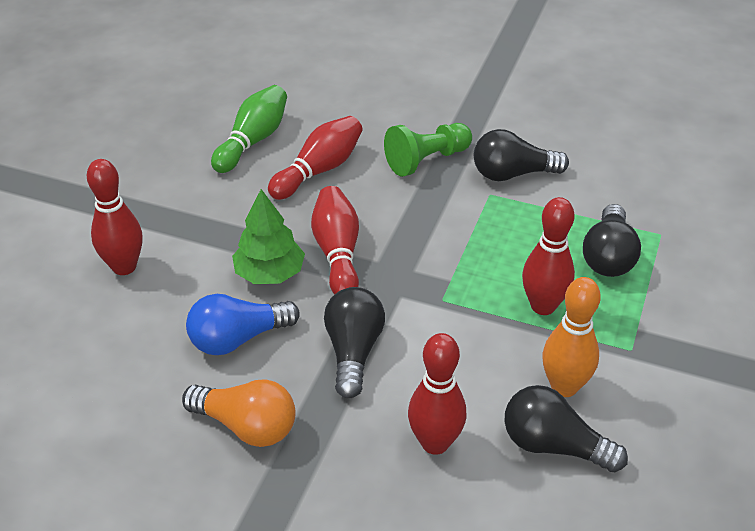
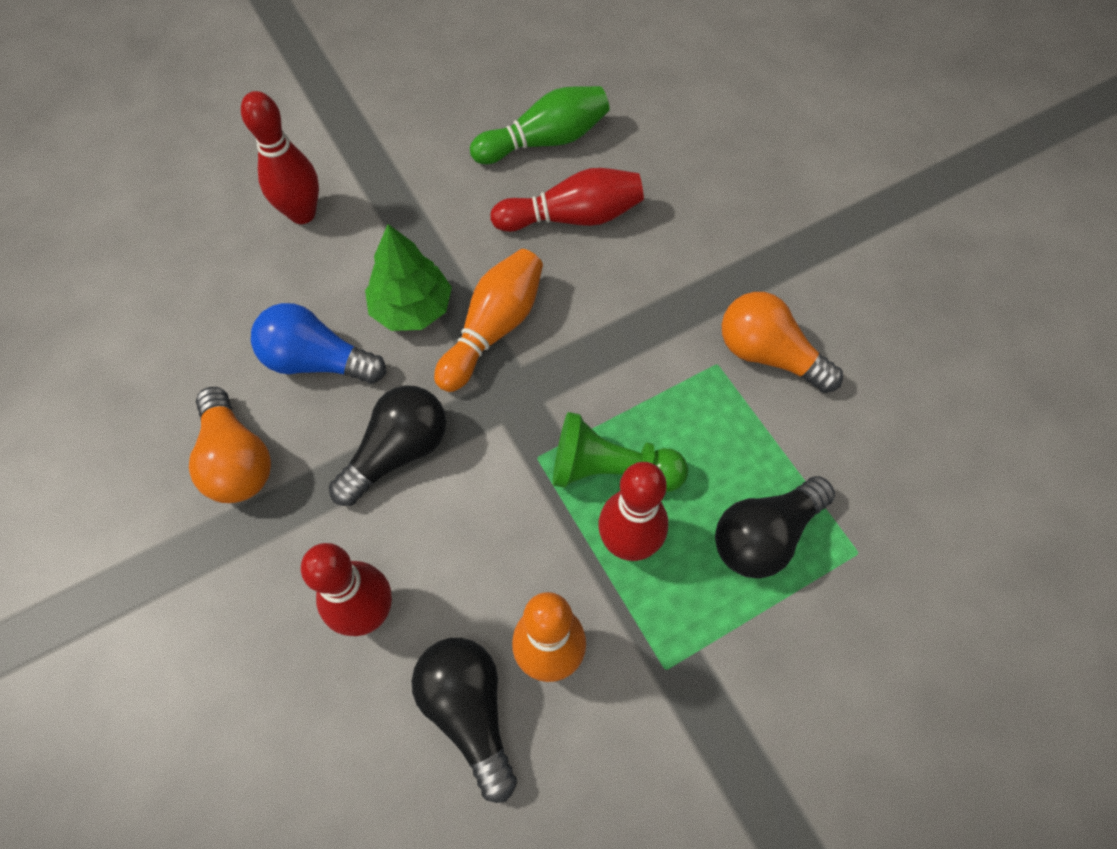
camera: 40 degrees right, 20 degrees up
(337, 253) = (493, 329): red bowling pin -> orange bowling pin
(427, 160) = (693, 276): green pawn -> green pawn (611, 470)
(513, 174) = (768, 355): black light bulb -> orange light bulb

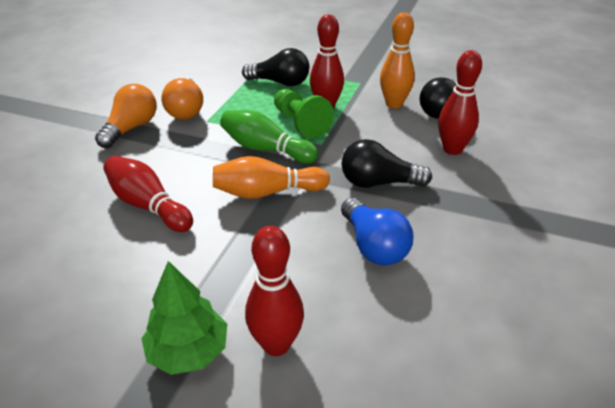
camera: 130 degrees left, 25 degrees down
(237, 460) = (466, 235): orange light bulb -> orange light bulb (131, 128)
(411, 308) = (291, 231): green tree -> green tree (188, 351)
(545, 141) = (79, 254): green bowling pin -> green bowling pin (266, 149)

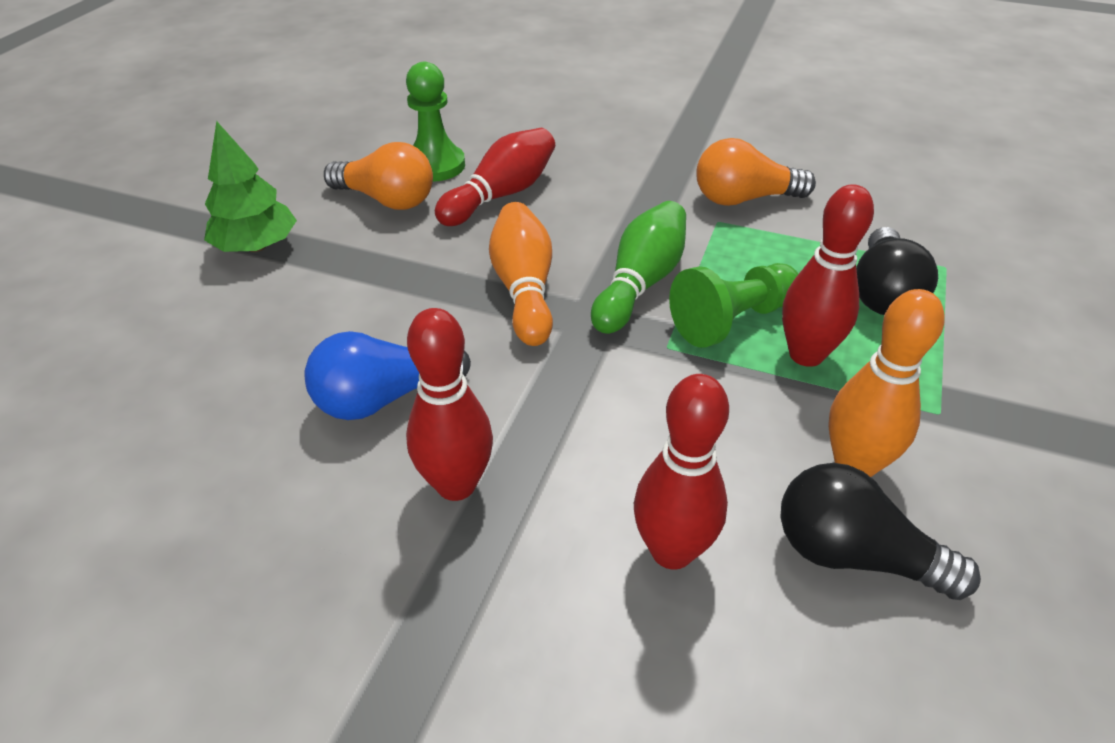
camera: 90 degrees right, 5 degrees up
(86, 245) = (435, 165): none -> green pawn
(131, 128) = (679, 160): orange light bulb -> orange light bulb (386, 200)
(276, 344) = (239, 305): red bowling pin -> red bowling pin (456, 485)
(378, 183) = (546, 416): black light bulb -> none

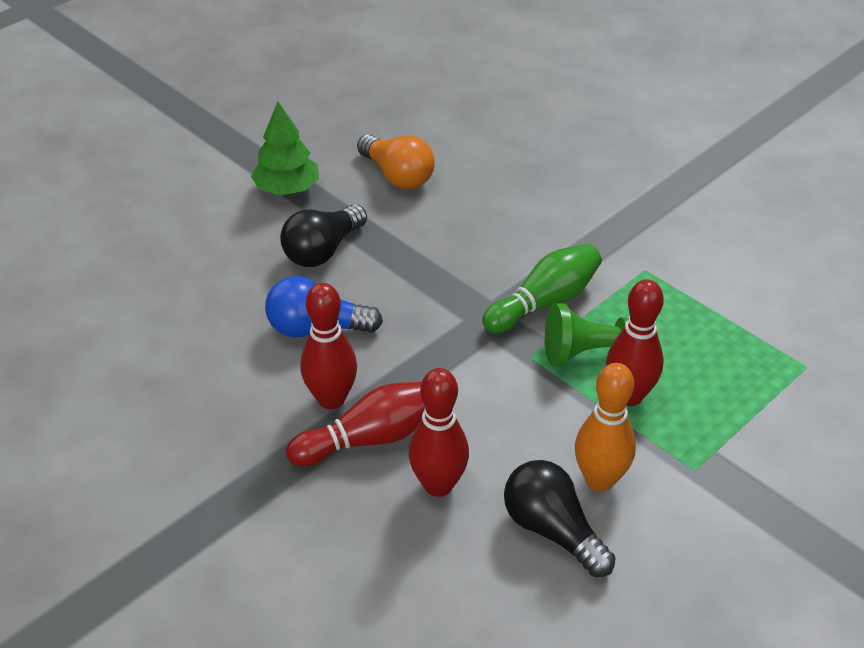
camera: 25 degrees right, 0 degrees up
(435, 165) = (450, 155): green pawn -> none
(501, 195) = (486, 196): red bowling pin -> red bowling pin (370, 438)
(524, 289) = (455, 280): orange bowling pin -> none
(744, 199) = (682, 257): orange light bulb -> none
(883, 293) = (732, 370): black light bulb -> black light bulb (323, 250)

